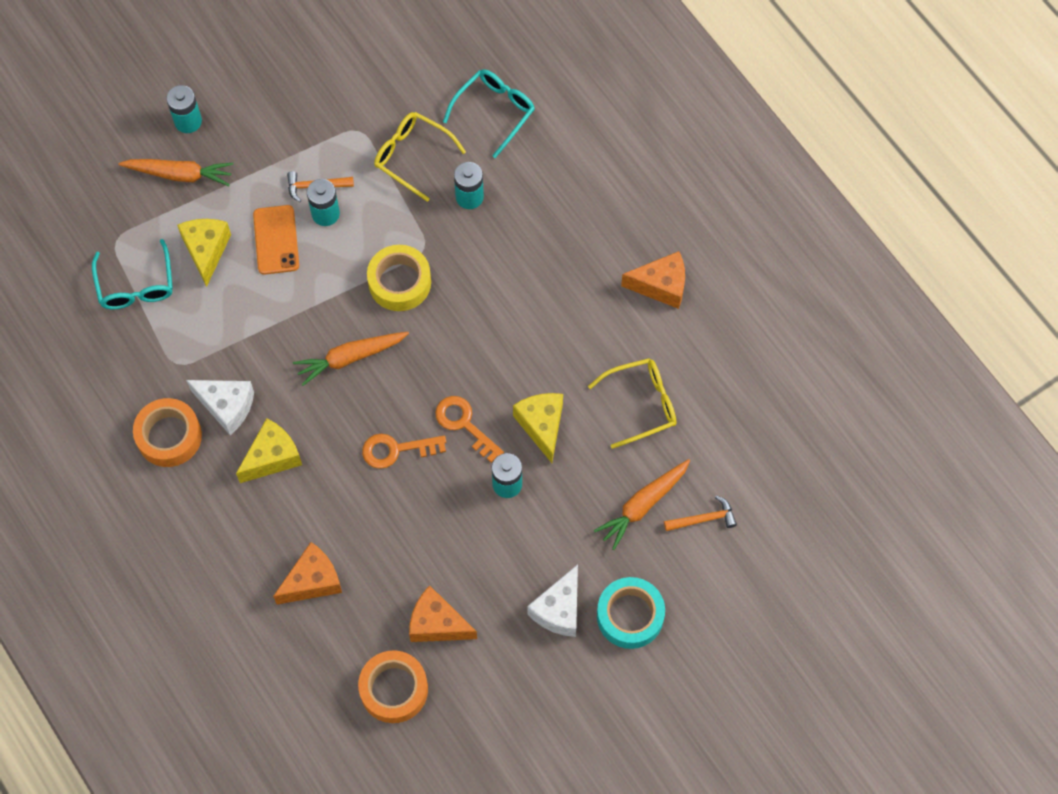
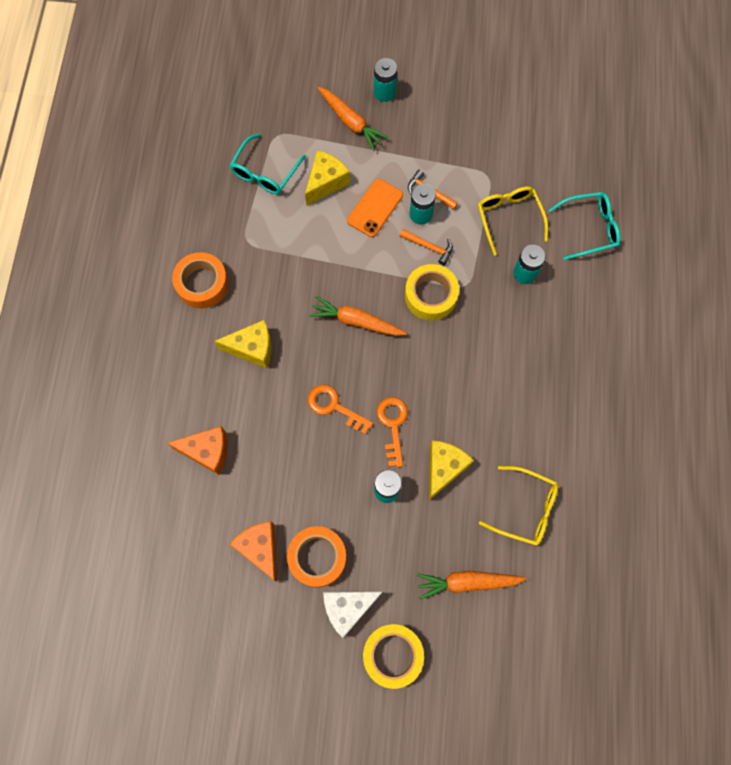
camera: 40 degrees right, 5 degrees up
(227, 407) = (253, 292): white cheese -> none
(394, 689) = (195, 570): orange tape -> orange tape (317, 557)
(630, 616) = (392, 655): turquoise tape -> yellow tape
(661, 286) = (608, 435): orange cheese -> none
(704, 519) = (502, 628): orange hammer -> orange hammer (429, 247)

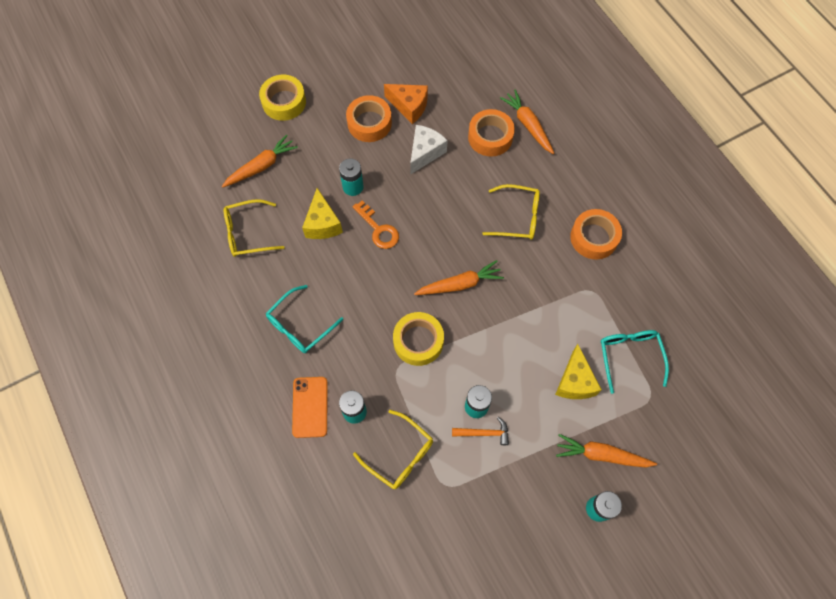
camera: 145 degrees right, 5 degrees down
(158, 439) = (528, 125): none -> orange carrot
(207, 451) = (490, 137): orange cheese -> orange tape
(252, 348) = (518, 217): yellow cheese -> yellow glasses
(334, 407) = (429, 215): orange key -> none
(348, 608) = (329, 109): white cheese -> white cheese (425, 153)
(375, 208) = (517, 386): orange phone -> orange phone (310, 407)
(429, 247) = (448, 382): orange hammer -> none
(590, 228) = (322, 494): turquoise glasses -> turquoise glasses (299, 326)

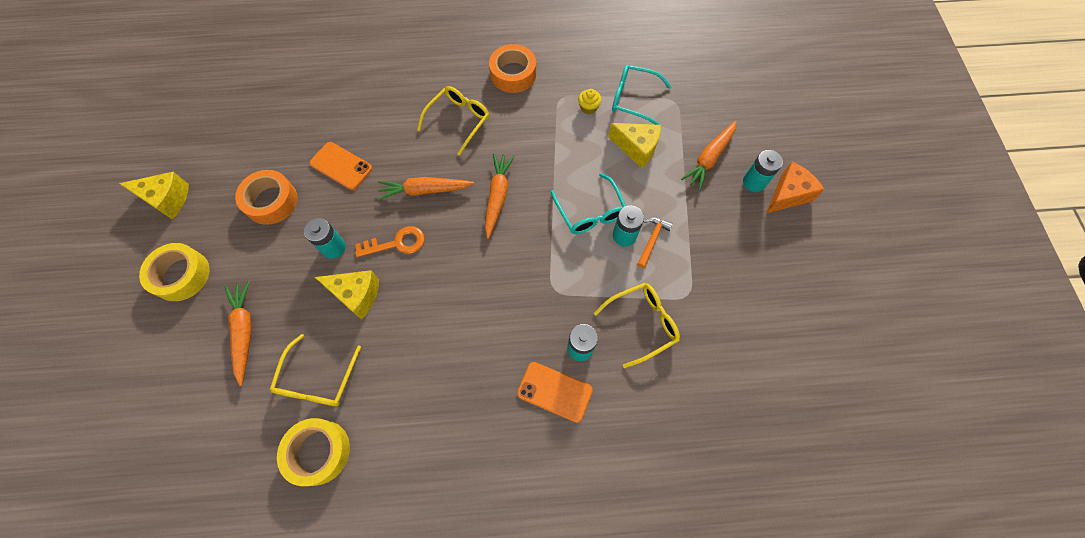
camera: 65 degrees left, 0 degrees up
(299, 326) = (460, 366): turquoise glasses -> turquoise glasses (590, 212)
(336, 57) = (167, 199): none -> yellow cheese
(409, 106) = (280, 157): orange cheese -> orange cheese (787, 195)
(418, 341) = (536, 257): yellow tape -> yellow tape (318, 452)
(425, 153) = (341, 166): white cheese -> orange phone
(490, 137) = (363, 105): orange tape -> none
(528, 125) = (372, 71): orange carrot -> orange carrot (425, 190)
(595, 319) = (588, 107): none -> yellow cupcake

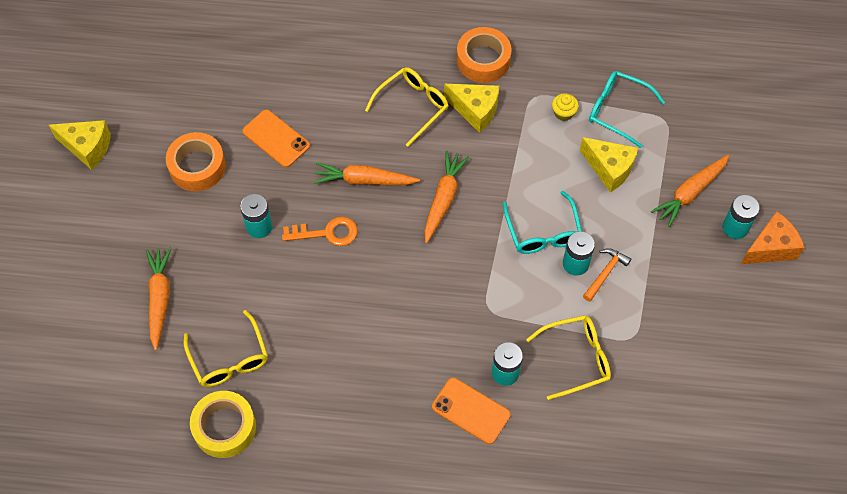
camera: 10 degrees right, 5 degrees down
(181, 275) = (98, 231): yellow tape -> none
(317, 380) = (229, 359): yellow glasses -> yellow glasses turned 45 degrees counterclockwise
(356, 295) = (278, 280): yellow cheese -> yellow cheese (475, 110)

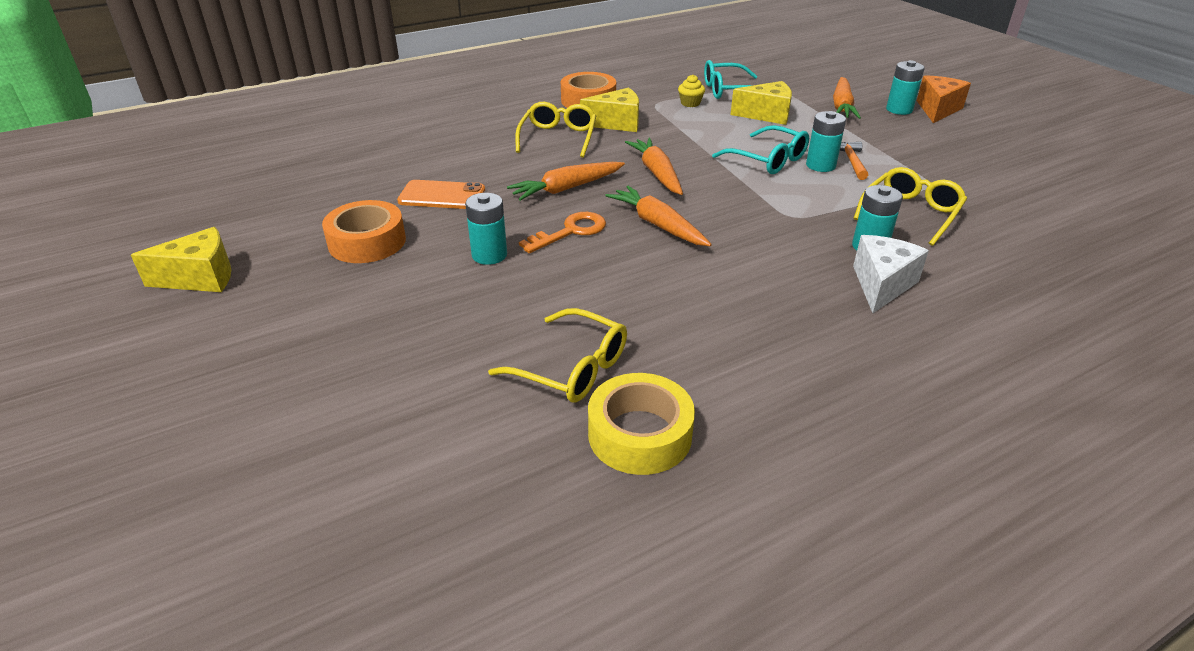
camera: 35 degrees left, 25 degrees down
(159, 299) = (420, 358): orange carrot -> orange carrot (658, 225)
(471, 410) = (881, 285): orange phone -> white cheese

